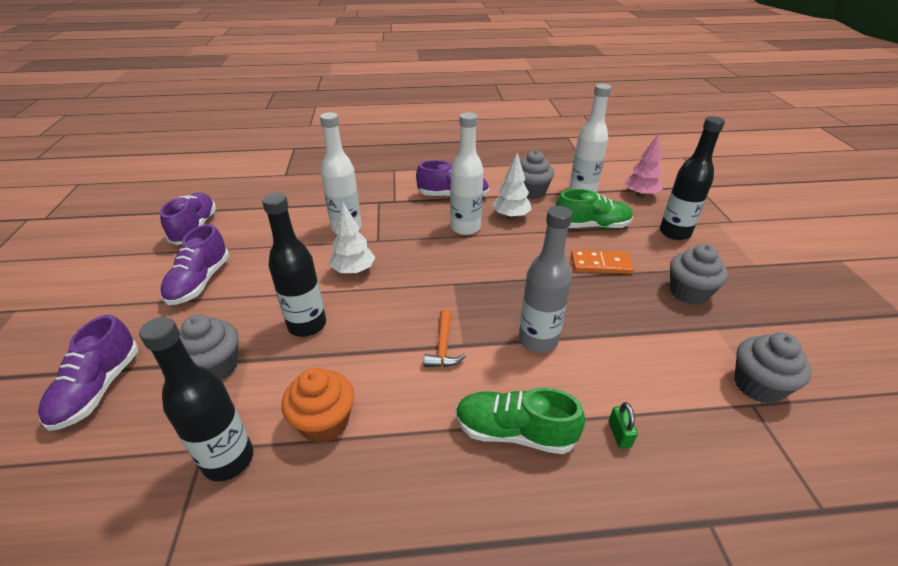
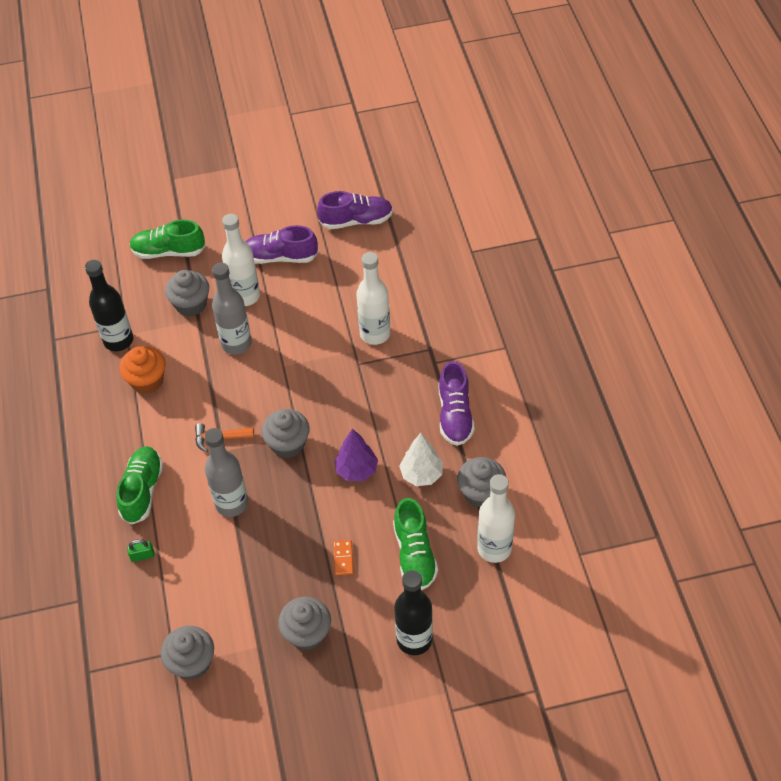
camera: 85 degrees right, 15 degrees up
(98, 389) = (168, 251): purple shoe -> green shoe
(307, 325) = (236, 344): black bottle -> grey bottle
(353, 271) = (308, 356): white tree -> none
(463, 292) = (288, 444): none -> grey cupcake
(465, 228) = (391, 434): white bottle -> white bottle (245, 296)
(502, 250) = (356, 470): none -> purple tree
(600, 264) = (343, 558): orange domino -> orange domino, size x0.63
(640, 195) = (498, 614): pink tree -> none

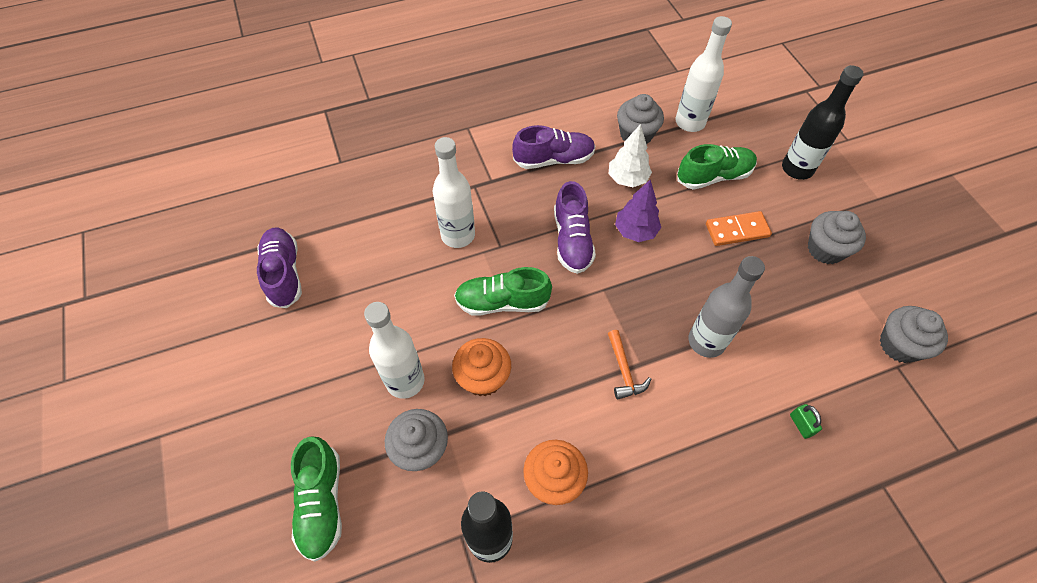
camera: 100 degrees left, 5 degrees up
(142, 490) = (717, 445): green shoe -> green shoe (502, 302)
(236, 344) = (483, 377): grey bottle -> orange cupcake
(280, 257) = (339, 350): purple shoe -> purple shoe (572, 240)
(288, 444) = (617, 298): grey cupcake -> none
(343, 558) = (737, 230): orange domino -> orange domino, size x1.60

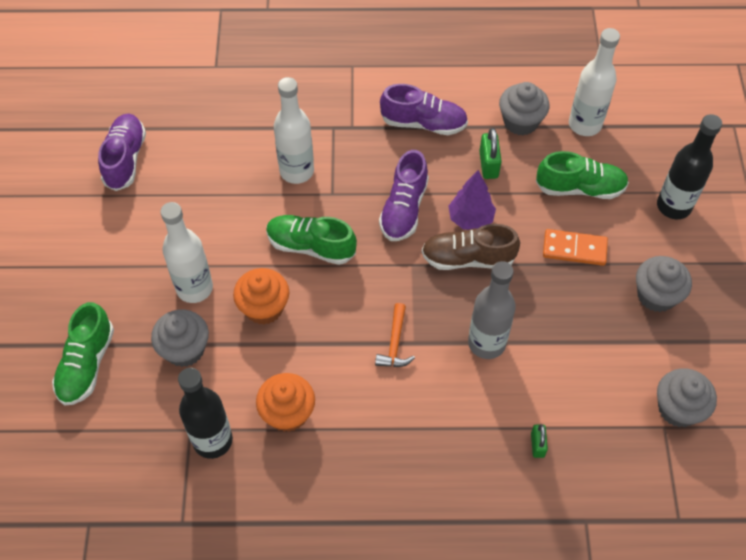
camera: 20 degrees right, 0 degrees up
(627, 179) = (488, 164): white tree -> green padlock
(650, 268) = (468, 258): none -> brown shoe

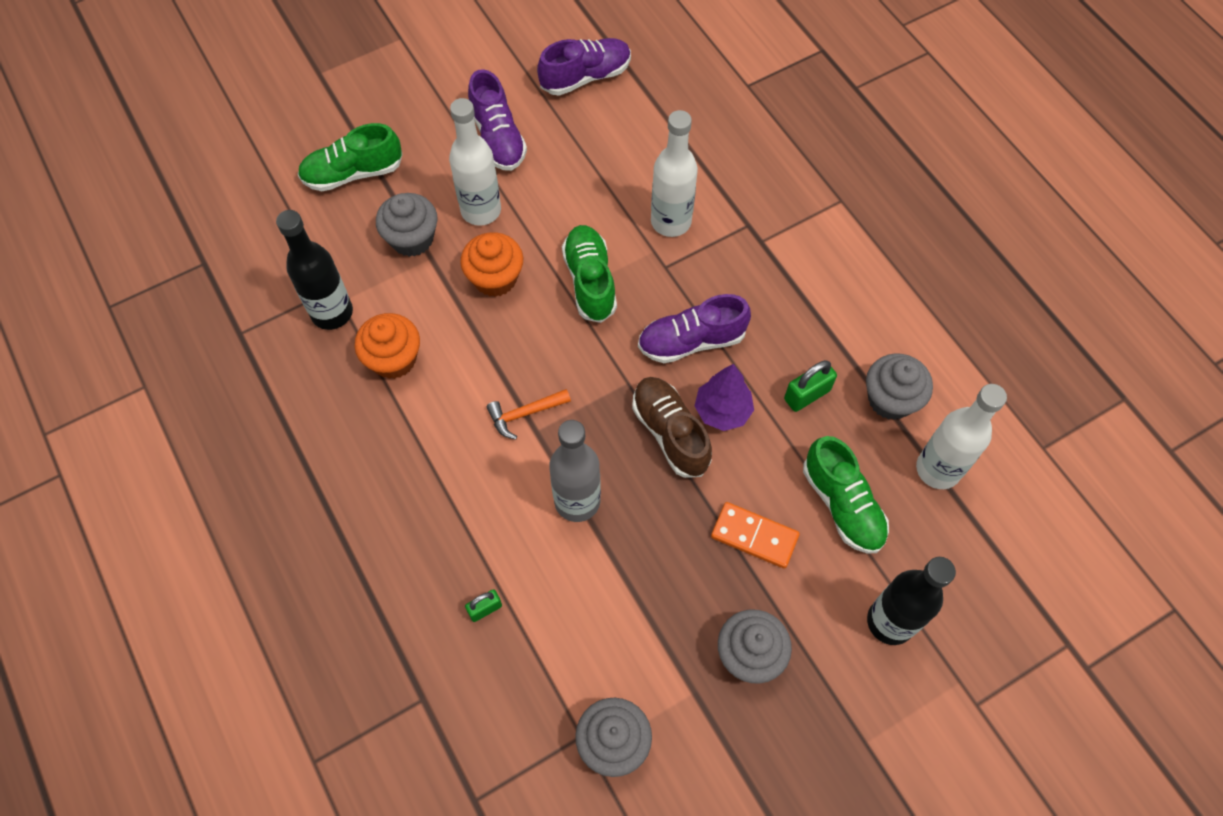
camera: 60 degrees right, 5 degrees up
(423, 123) = (815, 304): purple shoe -> purple shoe (498, 138)
(574, 249) = (754, 536): orange domino -> orange domino turned 45 degrees counterclockwise

